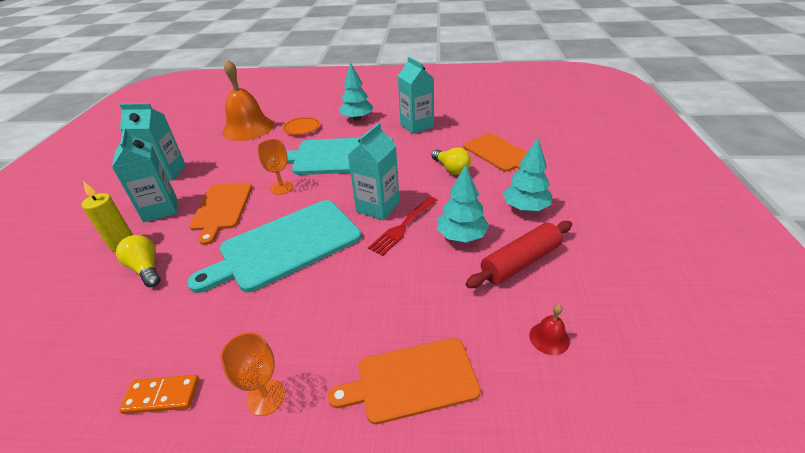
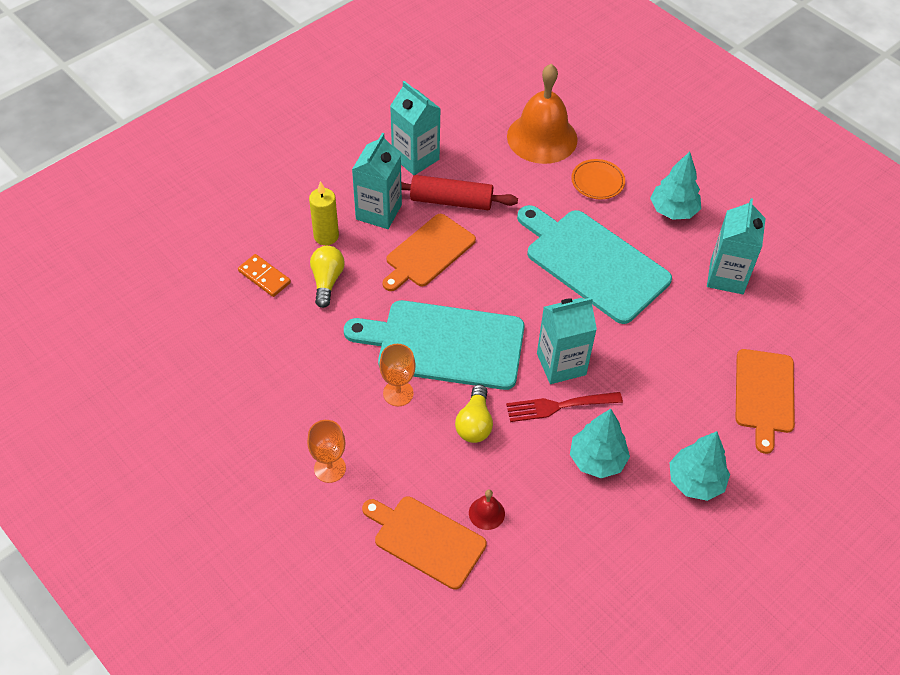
camera: 40 degrees right, 15 degrees up
(162, 396) = (272, 411): orange domino -> orange domino (264, 277)
(281, 188) = (499, 266): orange goblet -> orange goblet (398, 393)
(451, 169) = (685, 374): yellow light bulb -> yellow light bulb (474, 423)
(520, 262) = (614, 527): red rolling pin -> red rolling pin (451, 201)
(549, 338) = (552, 600): red bell -> red bell (486, 513)

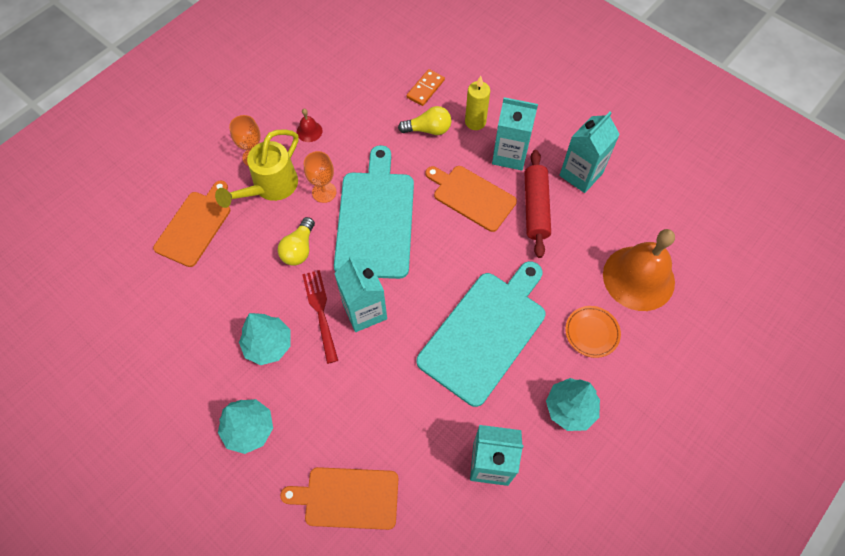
camera: 85 degrees right, 10 degrees up
(381, 451) = (270, 187): none -> yellow watering can
(474, 423) = (299, 249): yellow light bulb -> yellow light bulb turned 75 degrees counterclockwise
(486, 513) = (217, 265): red bell -> red bell (309, 131)

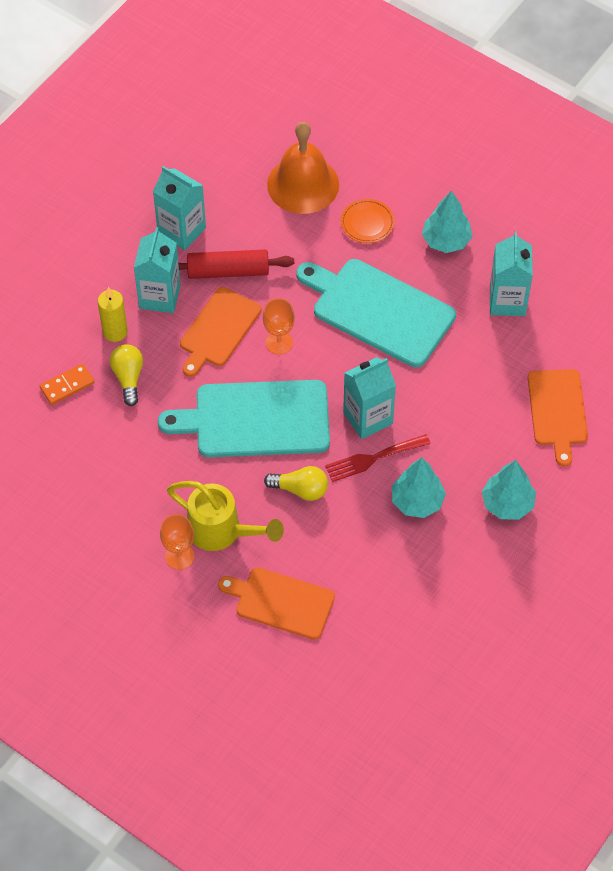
camera: 95 degrees left, 5 degrees down
(309, 131) = (137, 502): red bell -> none
(324, 192) = (224, 475): orange goblet -> orange goblet (279, 342)
(425, 89) = (67, 385): orange domino -> orange domino turned 60 degrees counterclockwise

